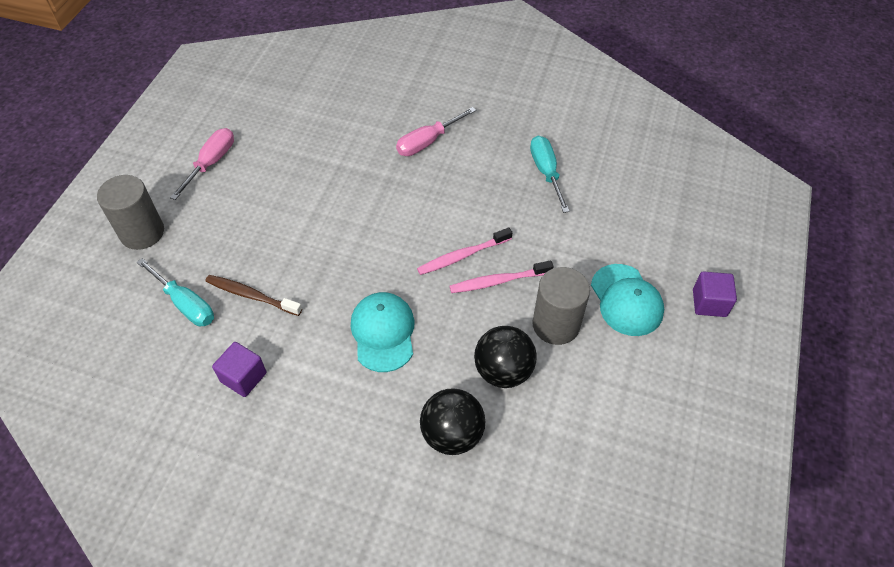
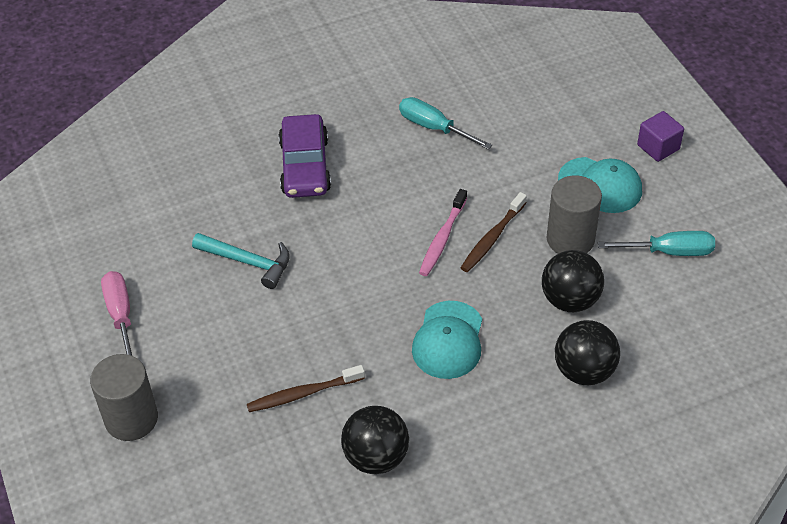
camera: 40 degrees left, 5 degrees down
(185, 304) = (251, 443): turquoise screwdriver -> turquoise screwdriver (668, 252)
(243, 377) = (376, 457): purple cube -> black ball
(320, 181) = (248, 262): none -> turquoise hammer
(383, 333) = (448, 340): turquoise cap -> turquoise cap turned 120 degrees counterclockwise
(428, 142) = (305, 166): pink screwdriver -> purple car
(498, 281) = (492, 238): pink toothbrush -> brown toothbrush

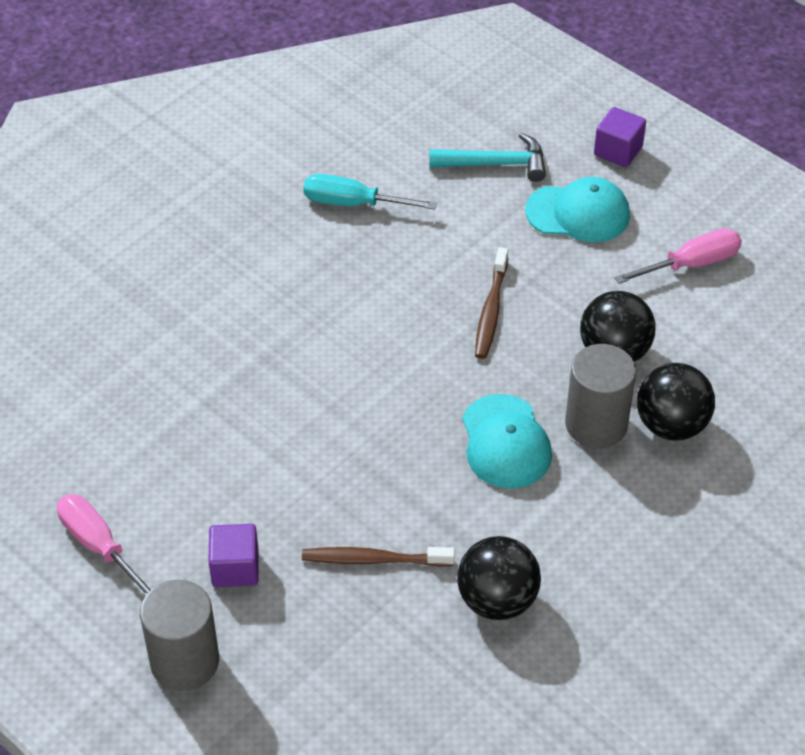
camera: 25 degrees left, 0 degrees up
(203, 364) = (235, 568): none -> purple cube
(248, 262) = (220, 430): turquoise hammer -> turquoise hammer (496, 164)
(303, 394) = (374, 560): brown toothbrush -> brown toothbrush turned 45 degrees clockwise
(305, 166) = (224, 295): purple car -> none
(442, 238) = (434, 329): pink toothbrush -> none
(570, 239) = (578, 284): grey cylinder -> grey cylinder (596, 424)
(668, 252) = (691, 264): turquoise screwdriver -> pink screwdriver

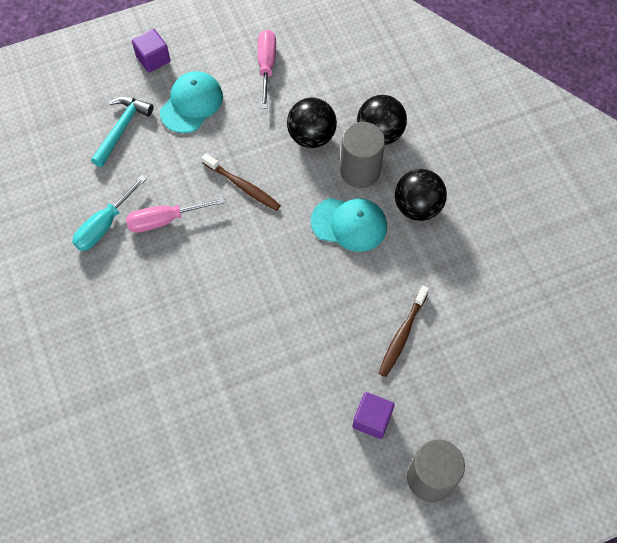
camera: 65 degrees left, 15 degrees up
(100, 546) = (315, 500): pink screwdriver -> pink screwdriver (165, 220)
(497, 600) = (461, 280): black ball -> black ball (417, 207)

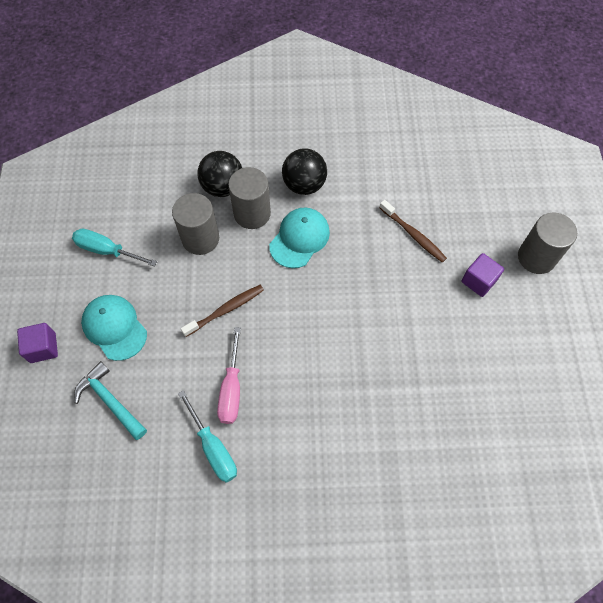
camera: 70 degrees left, 0 degrees up
(266, 66) = (107, 250): pink screwdriver -> turquoise screwdriver
(311, 136) = (200, 239): black ball -> grey cylinder

